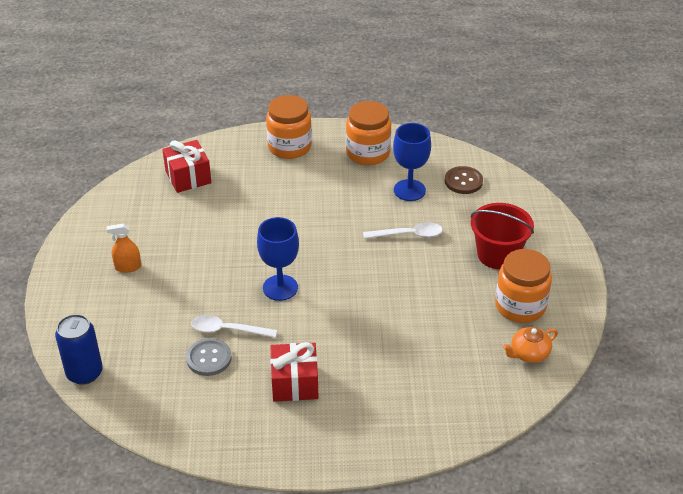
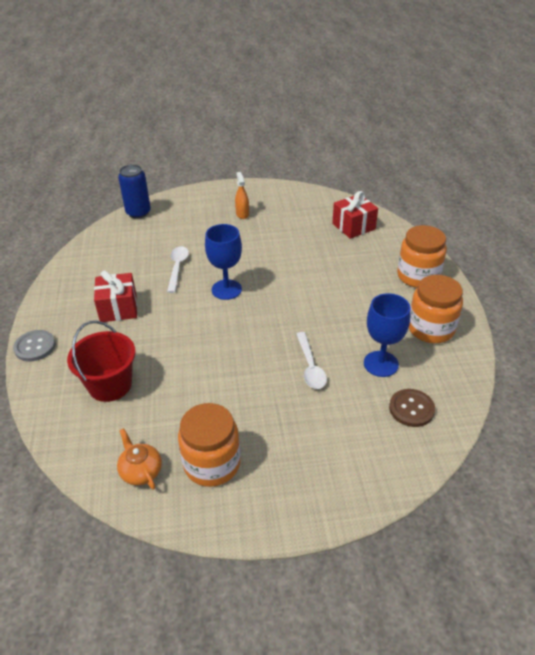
camera: 85 degrees right, 0 degrees up
(209, 358) = (148, 262): grey button -> grey button (35, 347)
(498, 255) = (292, 442): red bucket -> red bucket (110, 385)

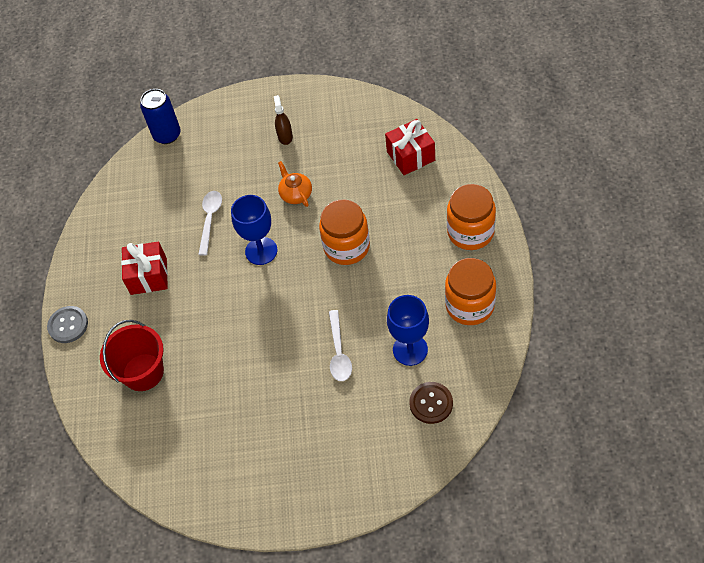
camera: 10 degrees right, 15 degrees up
(141, 471) = (173, 466): orange teapot -> orange teapot (296, 194)
(212, 464) = (237, 459): orange jar -> orange jar (346, 247)
(242, 214) = (285, 136): orange spray bottle -> brown spray bottle

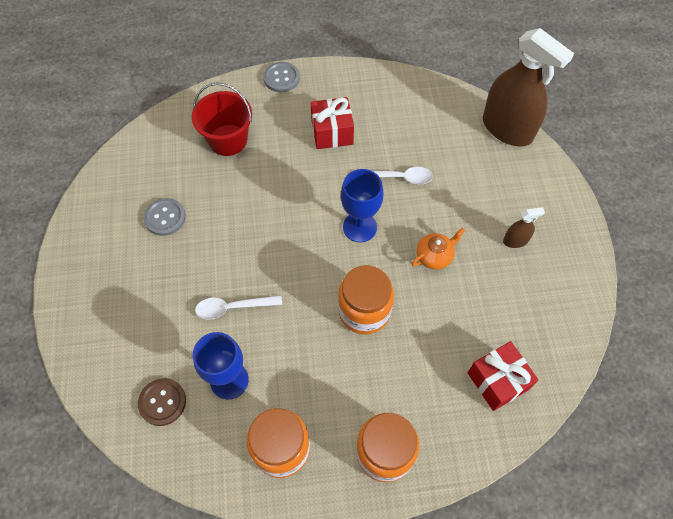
camera: 80 degrees right, 5 degrees up
(167, 135) = (507, 129): blue can -> brown spray bottle
(234, 424) = (165, 217): none -> grey button

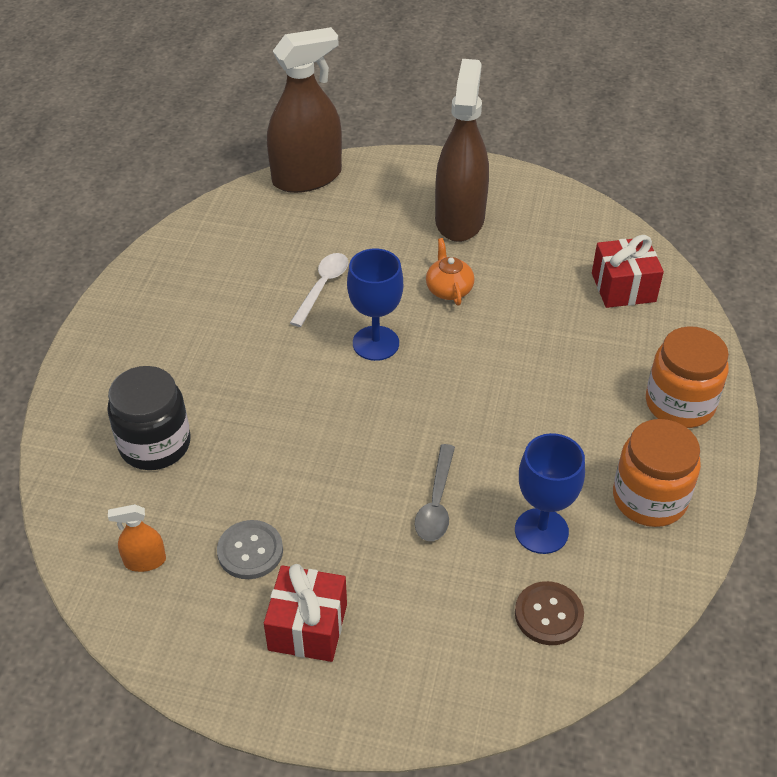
camera: 70 degrees left, 15 degrees down
(144, 169) = (145, 561): none -> orange spray bottle
(228, 140) = (155, 444): red bucket -> black jar
(233, 307) = (436, 502): white spoon -> grey spoon
(281, 78) = (83, 357): grey button -> none
(332, 132) = (213, 330): red gift -> red gift (307, 627)
(364, 311) = (495, 372): orange jar -> none
(515, 240) = (459, 219): brown spray bottle -> brown spray bottle, size x2.36

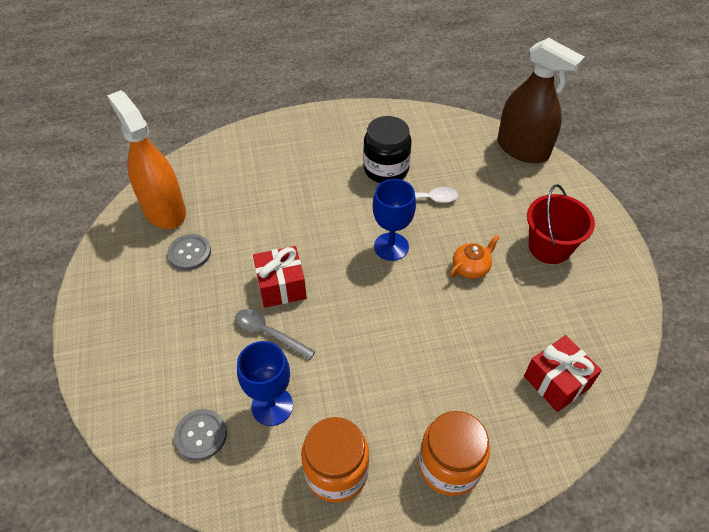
camera: 65 degrees right, 5 degrees up
(145, 561) = (164, 210): orange spray bottle -> orange spray bottle, size x2.36
(155, 444) = (248, 178): black jar -> black jar (386, 169)
(307, 627) = (145, 303): red gift -> red gift (281, 286)
(436, 502) = (269, 333): grey spoon -> grey spoon turned 45 degrees clockwise
(459, 219) = (549, 247): brown spray bottle -> red bucket
(548, 614) = (201, 435): brown button -> grey button

